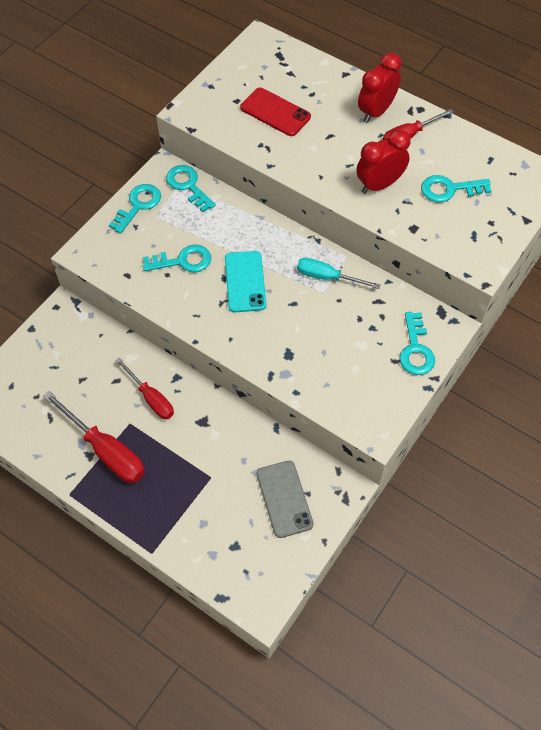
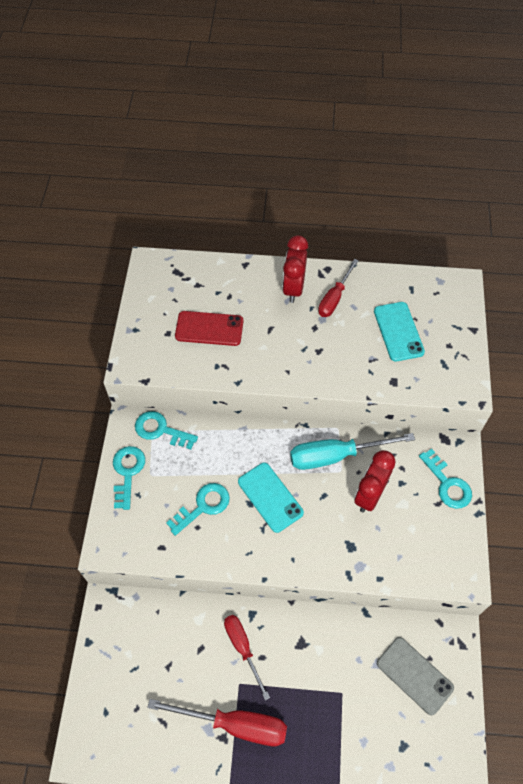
camera: 30 degrees left, 0 degrees up
(151, 398) = (242, 648): red screwdriver -> red screwdriver turned 135 degrees counterclockwise
(327, 277) = (335, 456): turquoise screwdriver -> turquoise screwdriver, size x1.54
(379, 184) = (340, 355): red clock -> red clock (370, 495)
(449, 189) = (398, 331): turquoise key -> turquoise phone

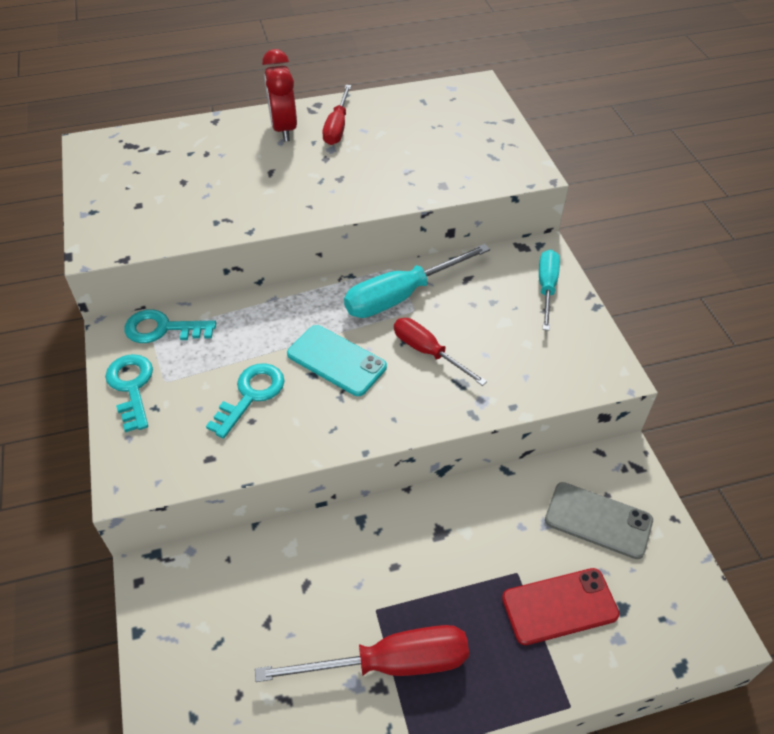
camera: 20 degrees left, 10 degrees down
(209, 329) = (192, 189): red phone -> red phone (559, 606)
(242, 648) = (363, 563): red screwdriver -> red screwdriver (428, 352)
(370, 495) = (460, 323): red clock -> none
(398, 331) = (426, 140): turquoise phone -> none
(447, 484) = (546, 288): turquoise key -> turquoise screwdriver

